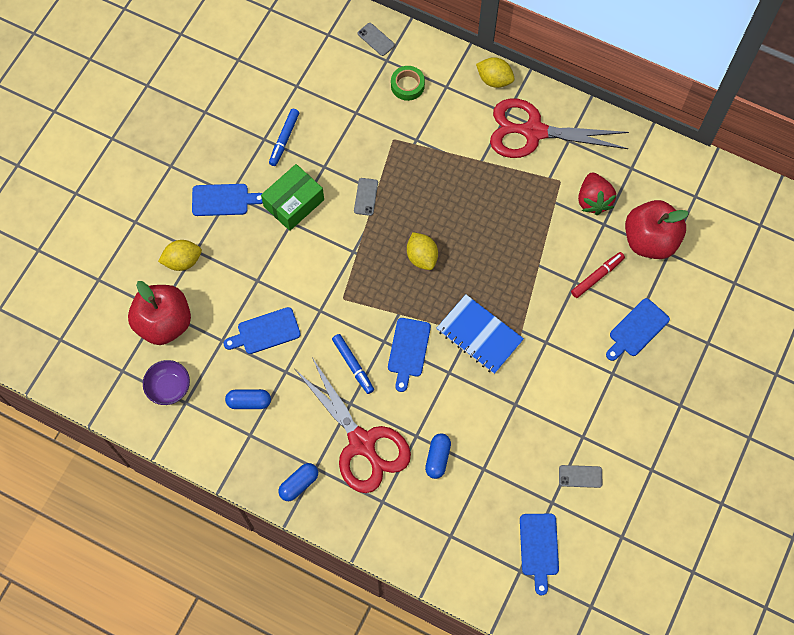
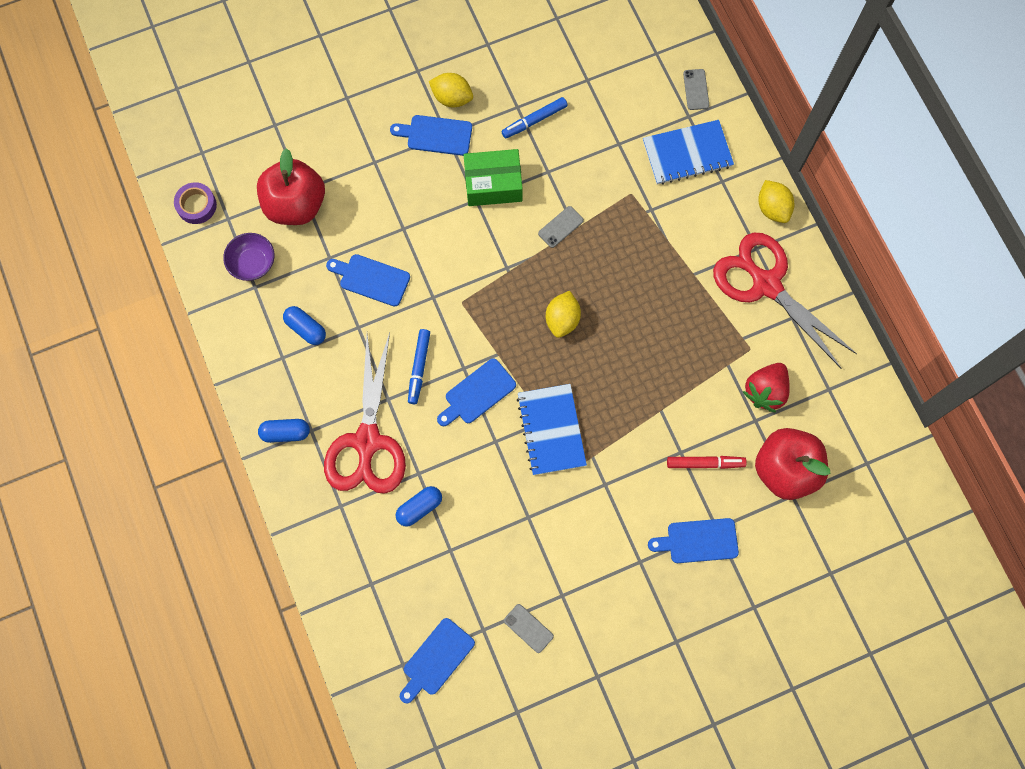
camera: 40 degrees right, 5 degrees up
(90, 379) = (196, 205): none -> purple tape
(183, 261) = (356, 162): yellow lemon -> yellow lemon (452, 98)
(223, 200) = (436, 135): blue cutting board -> blue cutting board turned 150 degrees clockwise
(407, 85) = (687, 154): green tape -> blue notebook

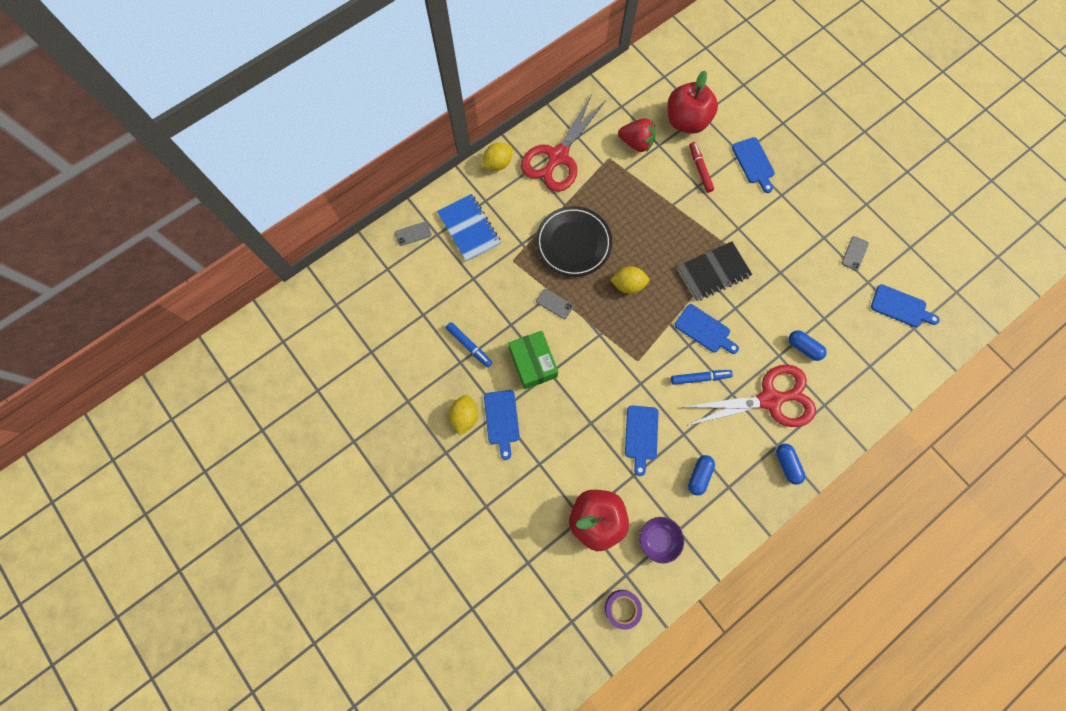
camera: 105 degrees left, 0 degrees up
(551, 430) = (713, 272): blue notebook -> black notebook
(636, 270) = (573, 243): none -> black plate

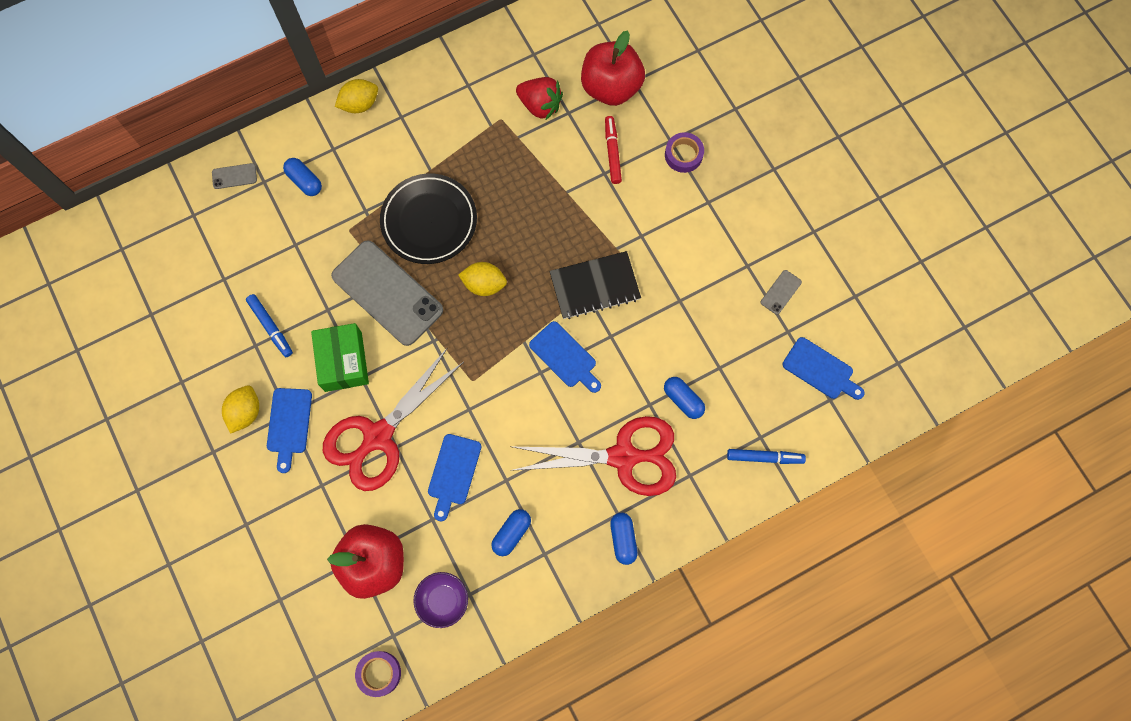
camera: 10 degrees right, 0 degrees up
(469, 228) = (304, 181): blue notebook -> blue capsule
(554, 304) = (387, 293): grey phone -> grey phone, size x2.49
(557, 157) = (436, 107): red scissors -> red scissors (378, 436)
(700, 378) = (544, 415): blue marker -> blue marker (764, 457)
(754, 163) = (683, 155): blue cutting board -> purple tape

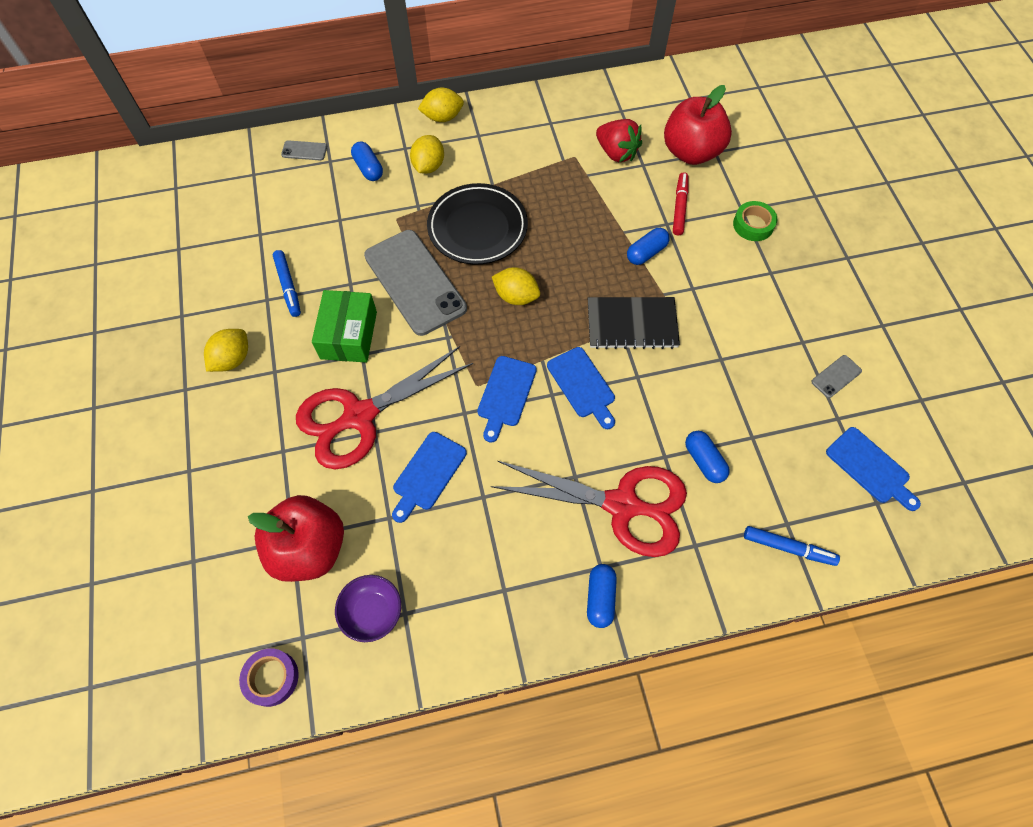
camera: 15 degrees right, 10 degrees down
(289, 424) = (272, 382): blue cutting board -> blue cutting board (505, 394)
(363, 164) = (428, 166): none -> yellow lemon
(511, 533) = (473, 557): blue capsule -> blue capsule (646, 253)
(683, 155) = (753, 225): purple tape -> green tape

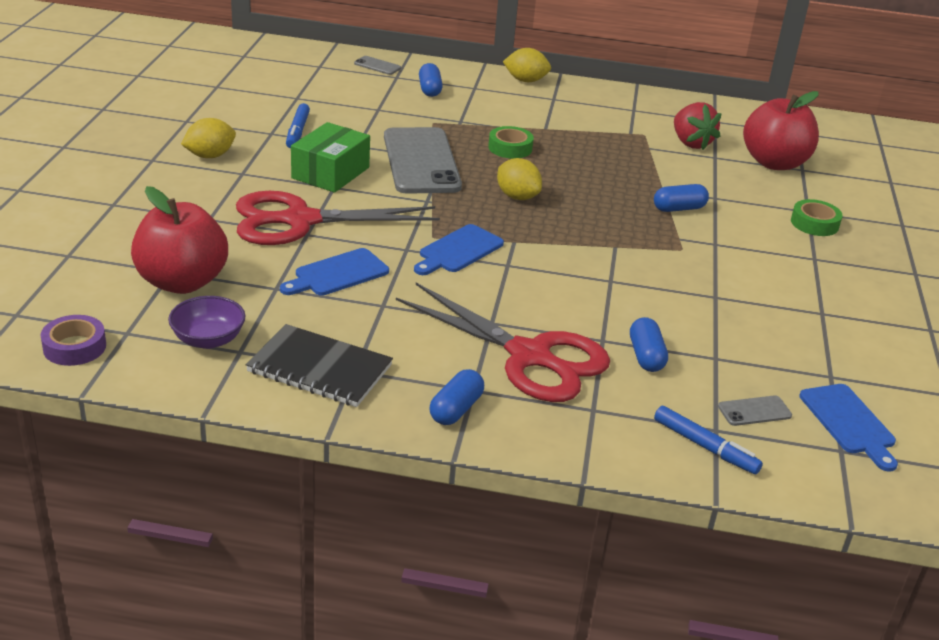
camera: 20 degrees right, 30 degrees down
(428, 166) = (489, 103): yellow lemon -> none
(477, 228) = (510, 148): black plate -> green tape
(582, 385) = (545, 268): blue cutting board -> none
(632, 324) = (629, 247): black notebook -> black notebook (319, 369)
(679, 207) = (737, 191): red marker -> none
(836, 376) = (848, 347): grey phone -> grey phone (754, 411)

